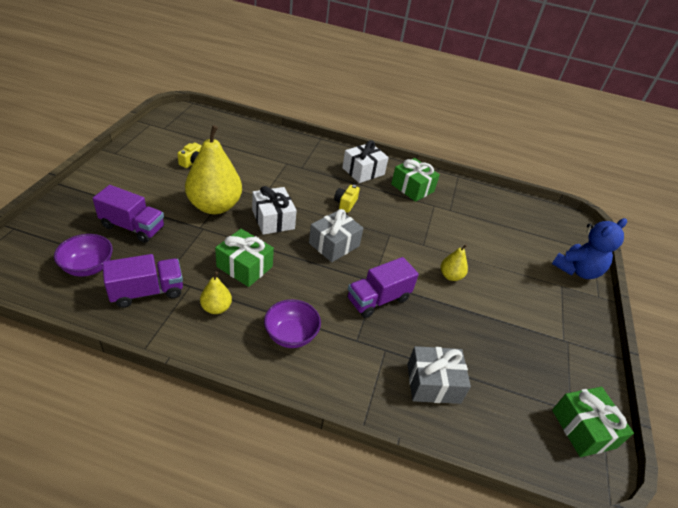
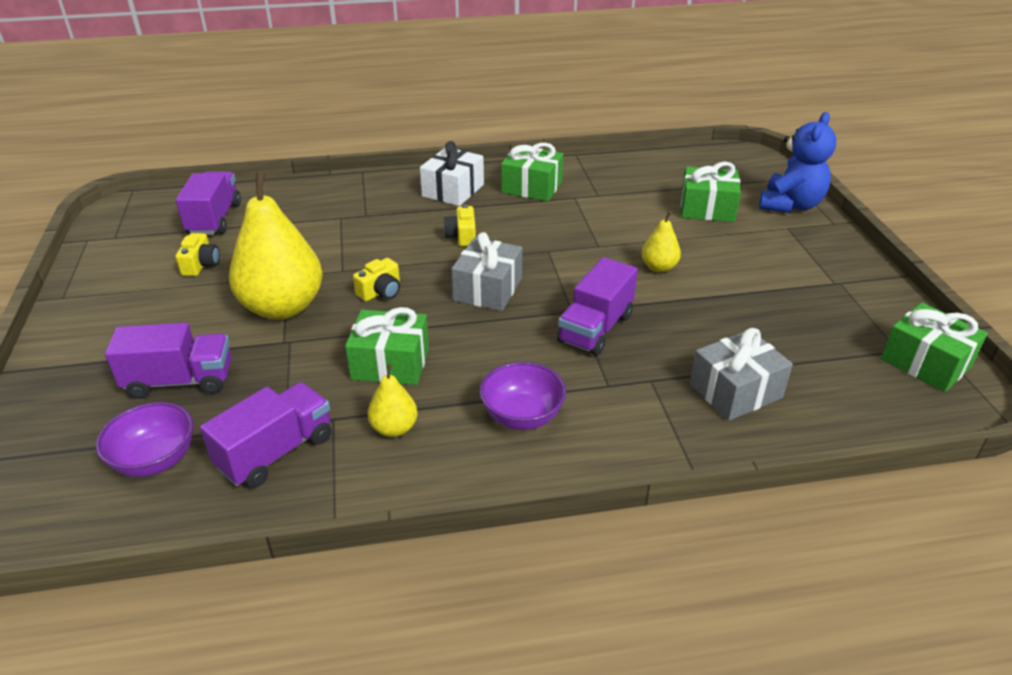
camera: 20 degrees left, 5 degrees down
(220, 137) = (214, 219): none -> purple truck
(273, 219) = (381, 292): white gift -> yellow camera
(515, 249) = (707, 208): none -> green gift

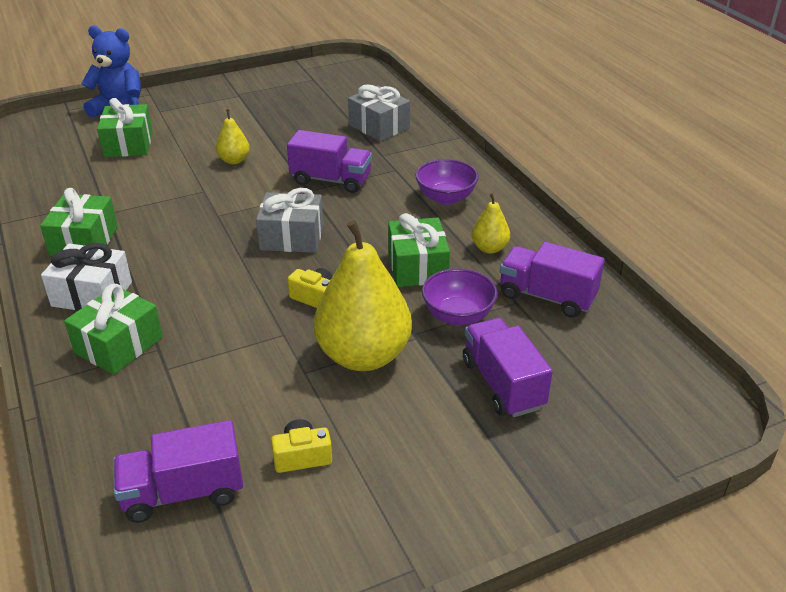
camera: 105 degrees left, 0 degrees up
(155, 460) = (596, 358): purple bowl -> purple bowl (458, 315)
(462, 236) = (198, 268): yellow camera -> none
(925, 363) = (323, 72): green gift -> green gift (119, 345)

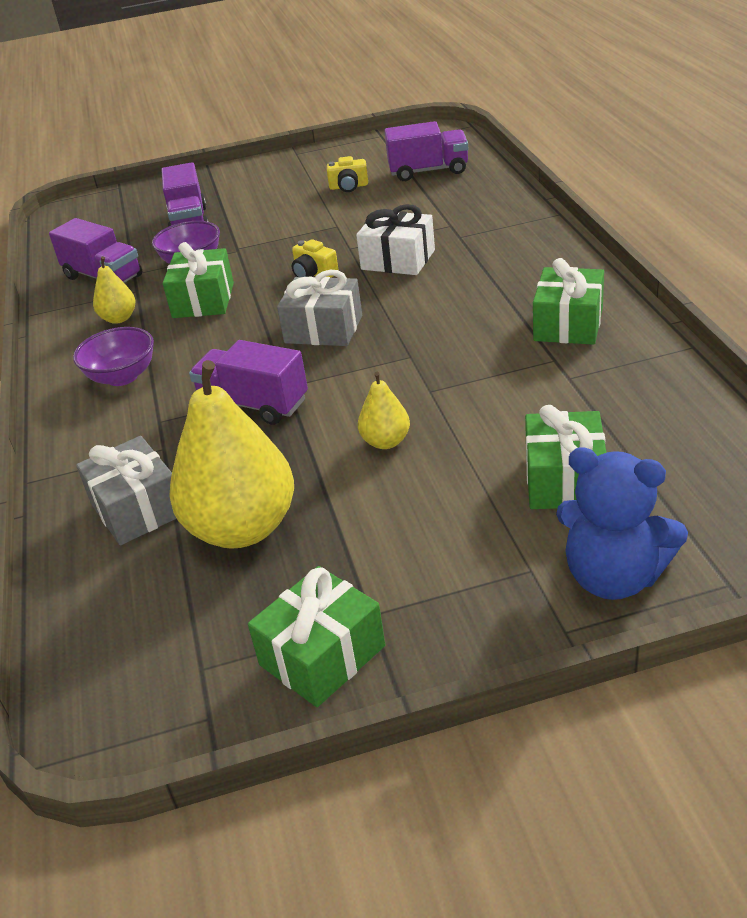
camera: 165 degrees left, 0 degrees up
(92, 294) = (536, 274): white gift -> white gift (398, 260)
(119, 345) = (495, 238): green gift -> green gift (322, 655)
(363, 355) = (286, 236): yellow pear -> yellow pear (242, 528)

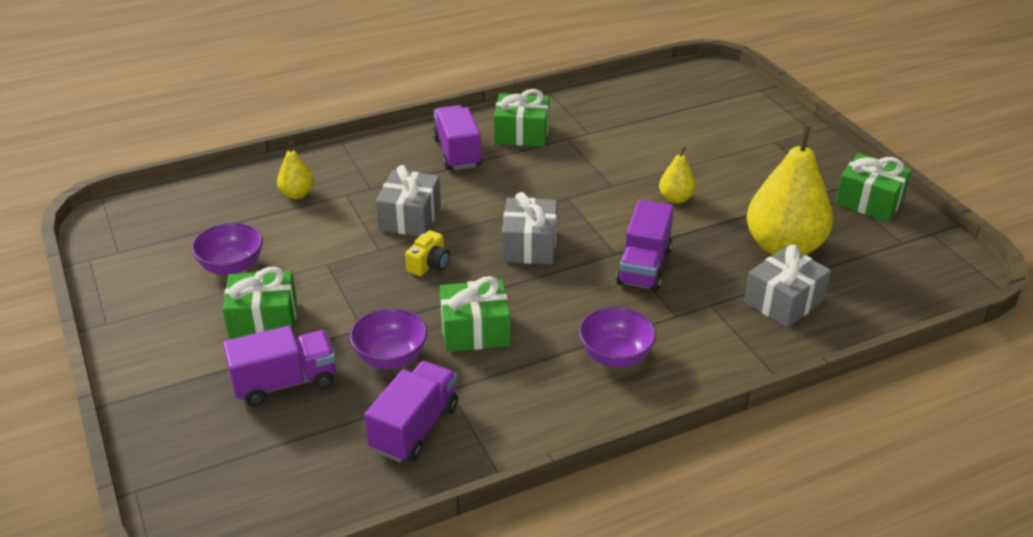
camera: 105 degrees left, 0 degrees up
(119, 318) = (509, 387): yellow pear -> yellow pear (297, 194)
(349, 187) = (232, 266): yellow camera -> purple bowl
(398, 260) = (410, 217): white gift -> grey gift
(428, 171) = (215, 216): purple truck -> purple truck (457, 153)
(564, 480) = (696, 132): green gift -> green gift (263, 320)
(613, 577) = (769, 118): blue teddy bear -> none

